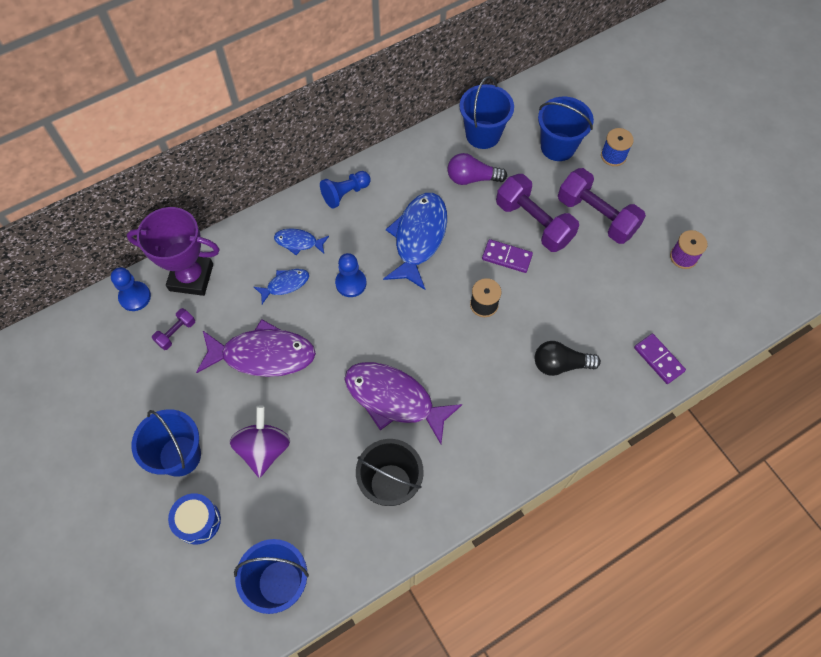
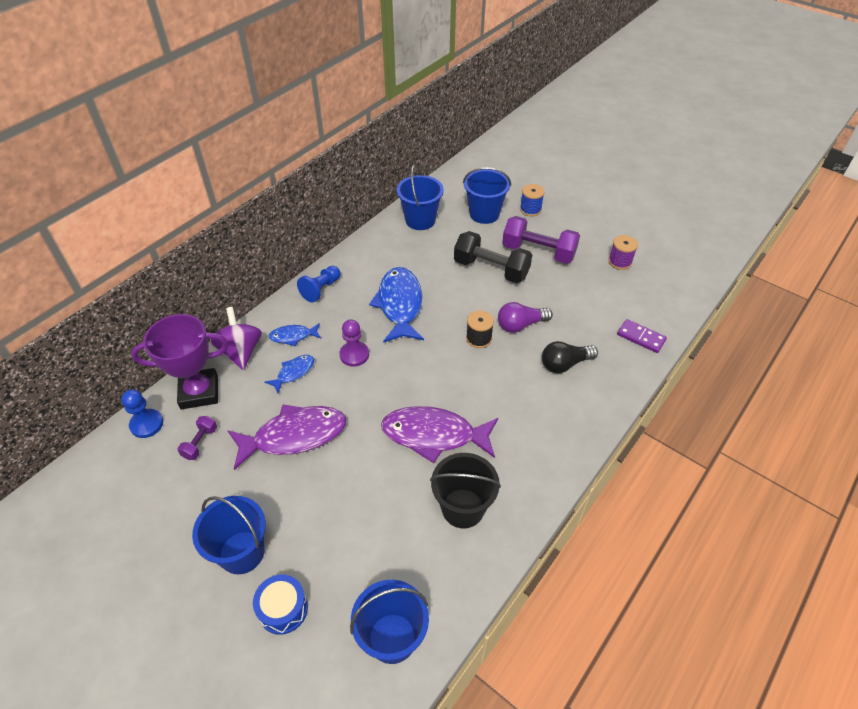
camera: 20 degrees left, 15 degrees down
(264, 449) = (327, 517): purple spinning top -> purple spinning top (241, 352)
(351, 283) = (354, 355): blue pawn -> purple pawn
(472, 178) = (425, 251): purple light bulb -> purple light bulb (520, 325)
(507, 257) = (481, 299): purple domino -> none
(533, 223) = (491, 269): purple dumbbell -> black dumbbell

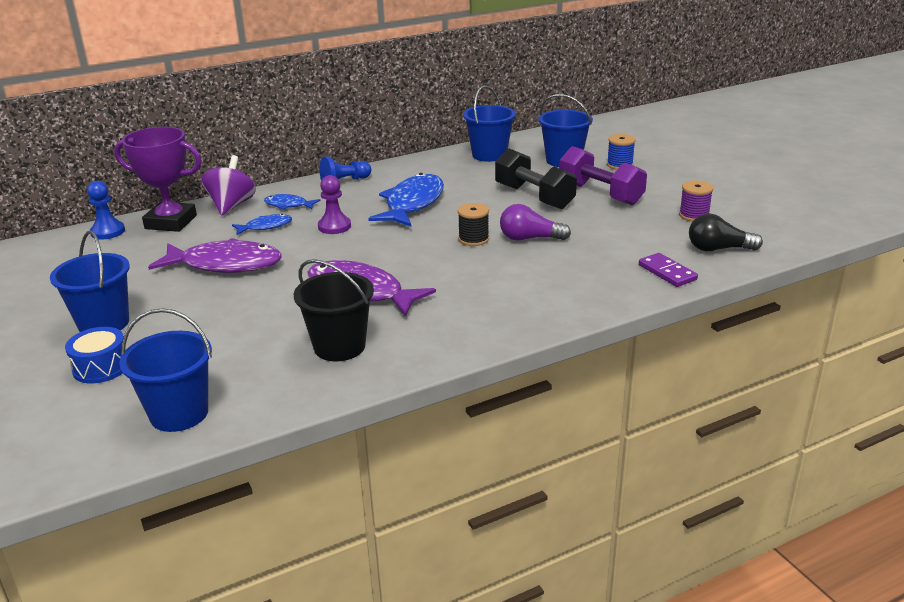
camera: 25 degrees right, 20 degrees down
(200, 443) = (139, 251): purple dumbbell -> none
(564, 364) = (554, 274): black light bulb -> black light bulb (718, 249)

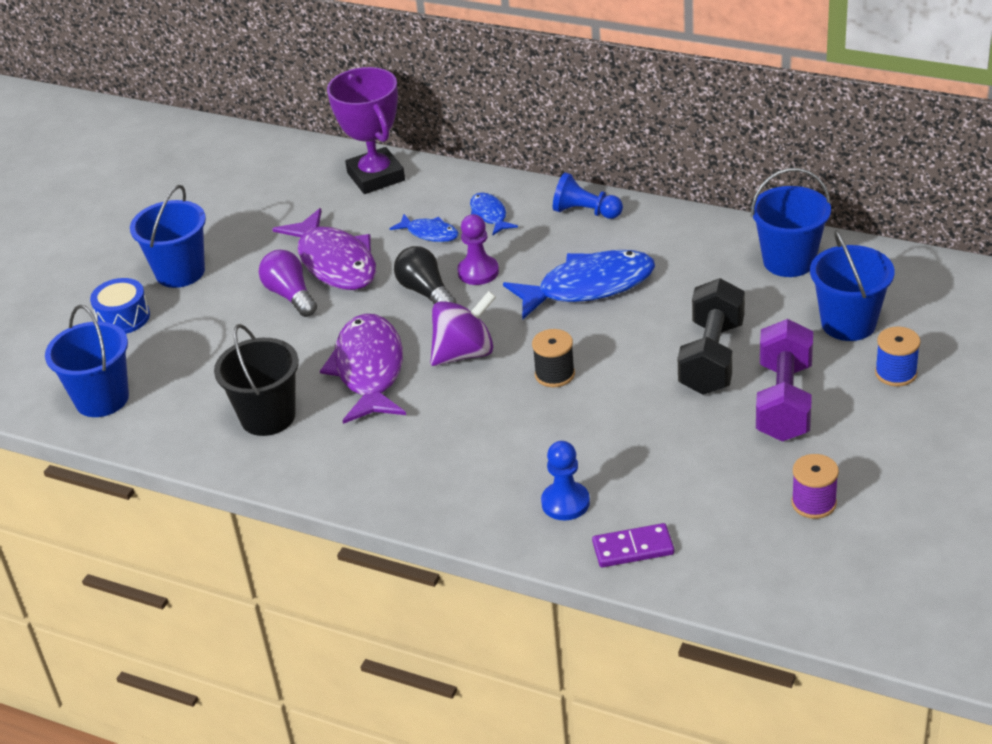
camera: 55 degrees right, 10 degrees up
(108, 232) = (320, 159): blue pawn -> blue pawn (565, 503)
(231, 206) = (448, 184): purple spinning top -> purple spinning top (464, 353)
(529, 238) = (601, 411): purple light bulb -> purple light bulb (290, 295)
(667, 272) = (633, 548): purple domino -> purple domino turned 60 degrees clockwise
(718, 249) = (739, 562): black light bulb -> black light bulb (426, 292)

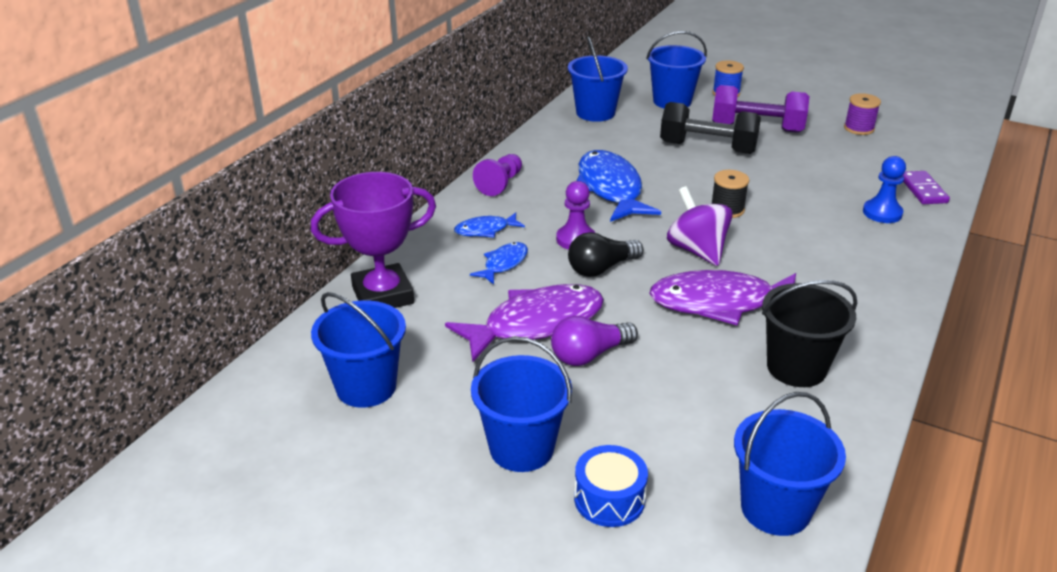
camera: 90 degrees left, 5 degrees down
(254, 191) = (366, 387): none -> blue bucket
(585, 212) = (500, 184): blue pawn -> purple pawn

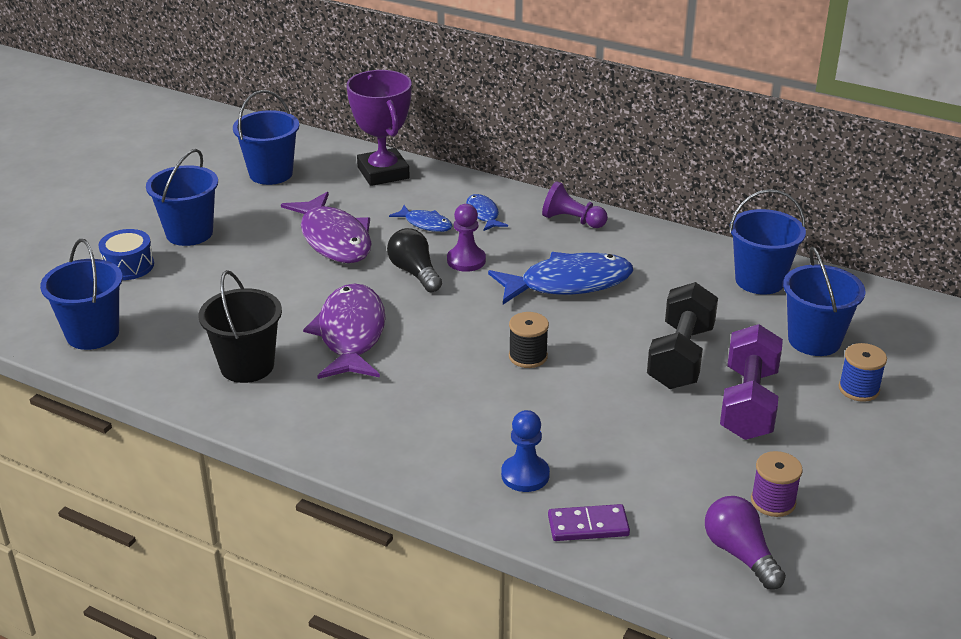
camera: 90 degrees right, 0 degrees up
(589, 355) = (288, 263): purple light bulb -> purple light bulb (740, 554)
(697, 250) = (444, 329): purple spinning top -> none

